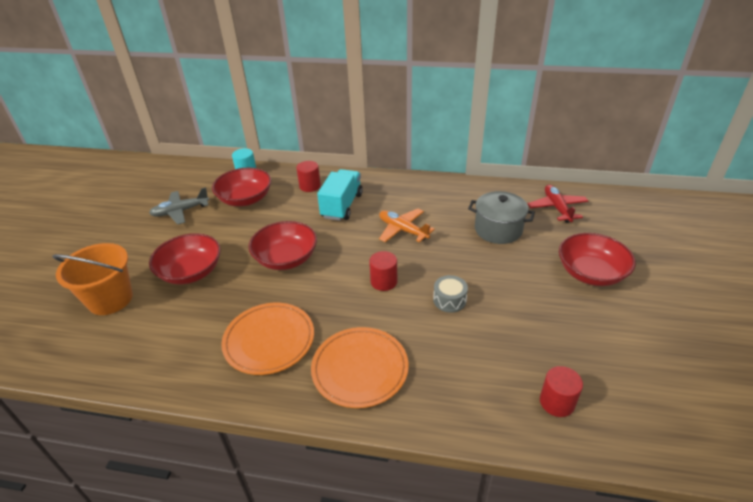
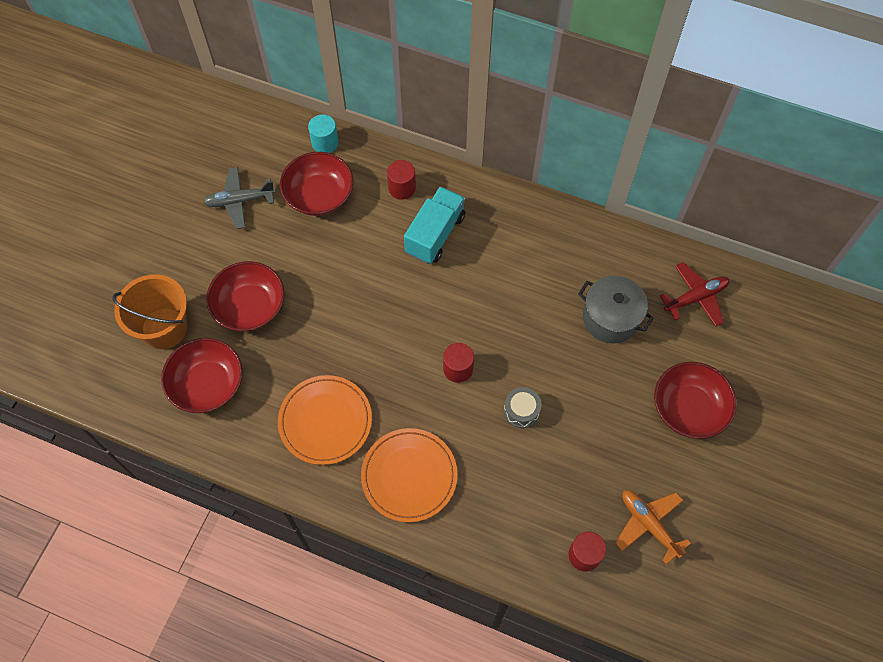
camera: 10 degrees right, 25 degrees up
(286, 258) = (356, 309): red bowl -> red bowl (207, 384)
(403, 230) = (498, 294): orange plane -> orange plane (649, 524)
(557, 208) = (695, 298): red plane -> red plane turned 60 degrees clockwise

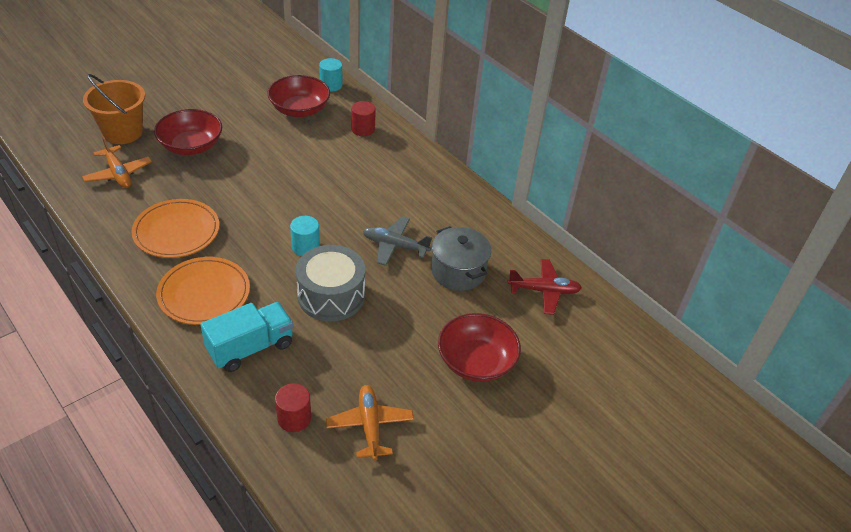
camera: 25 degrees right, 20 degrees down
(207, 384) = (118, 174): red bowl -> orange plane
(240, 201) = (242, 90): grey plane -> grey plane (395, 246)
(435, 234) = (363, 164): turquoise truck -> turquoise truck (250, 348)
(458, 369) = (305, 247): red cylinder -> turquoise cylinder
(521, 411) = (331, 295): grey drum -> grey drum, size x1.95

